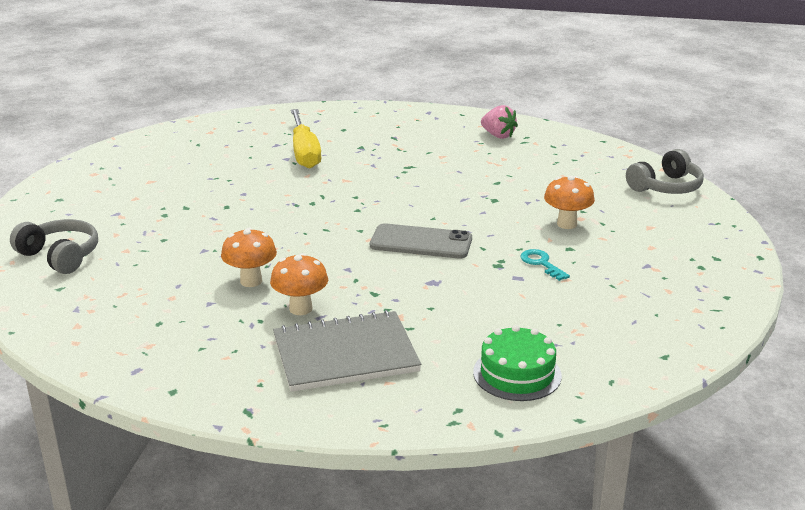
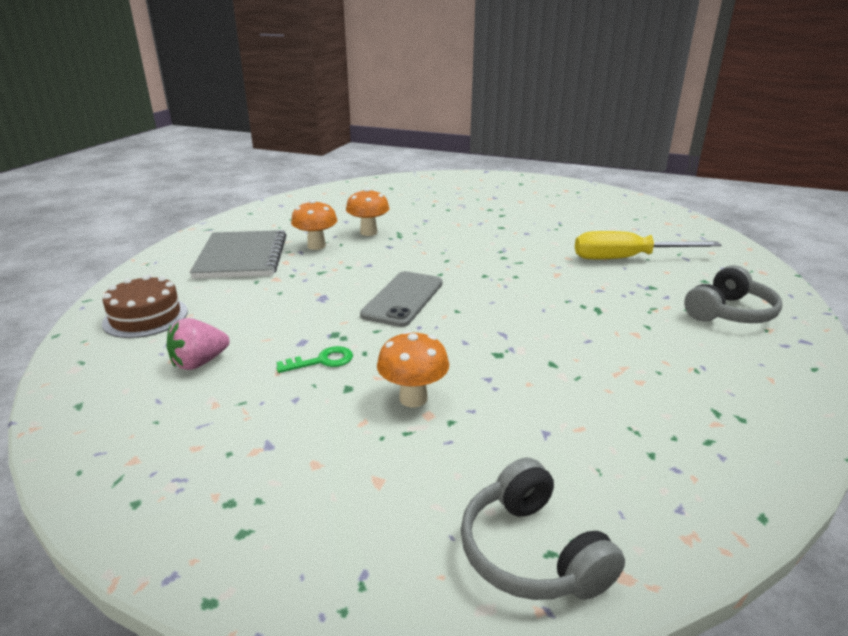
camera: 100 degrees right, 0 degrees up
(60, 256) = (433, 186): grey headphones -> grey headphones (729, 312)
(498, 135) = (733, 389): pink strawberry -> pink strawberry (199, 362)
(517, 374) = (145, 317): green cake -> brown cake
(541, 263) = (322, 361): turquoise key -> green key

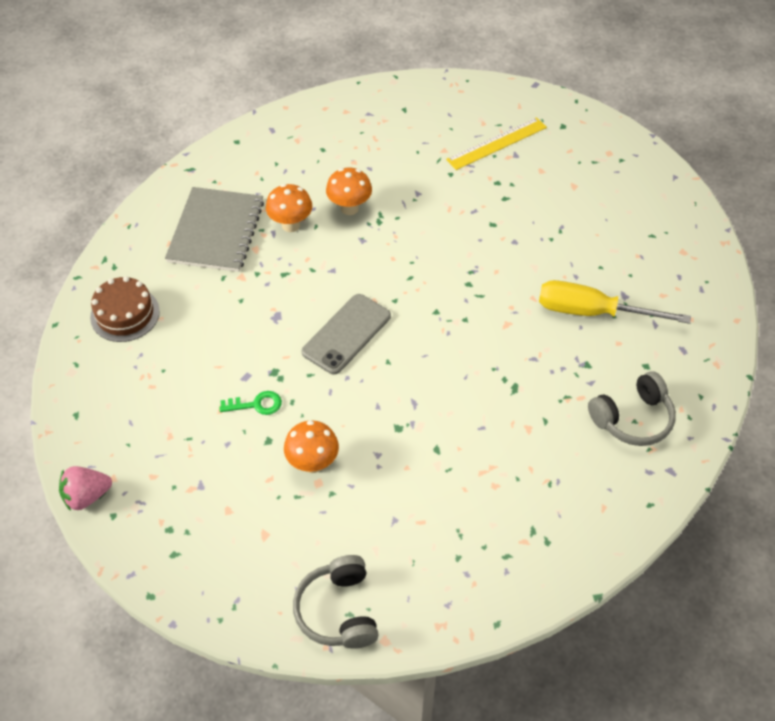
camera: 15 degrees right, 25 degrees up
(199, 362) = (163, 385): pink strawberry -> pink strawberry (87, 496)
(476, 194) = (497, 143): none -> yellow ruler

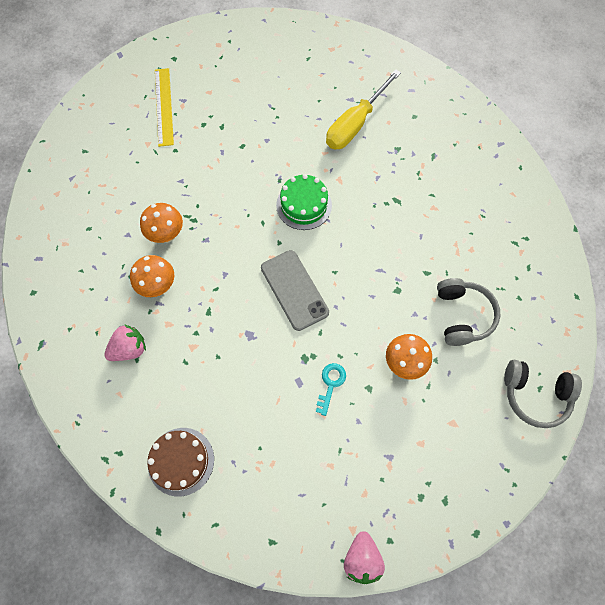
camera: 65 degrees left, 15 degrees up
(216, 231) = (129, 349): grey notebook -> pink strawberry
(256, 404) = (330, 384): green key -> turquoise key
(453, 304) = (304, 205): none -> green cake
(632, 418) = (452, 144): grey headphones -> grey headphones (462, 315)

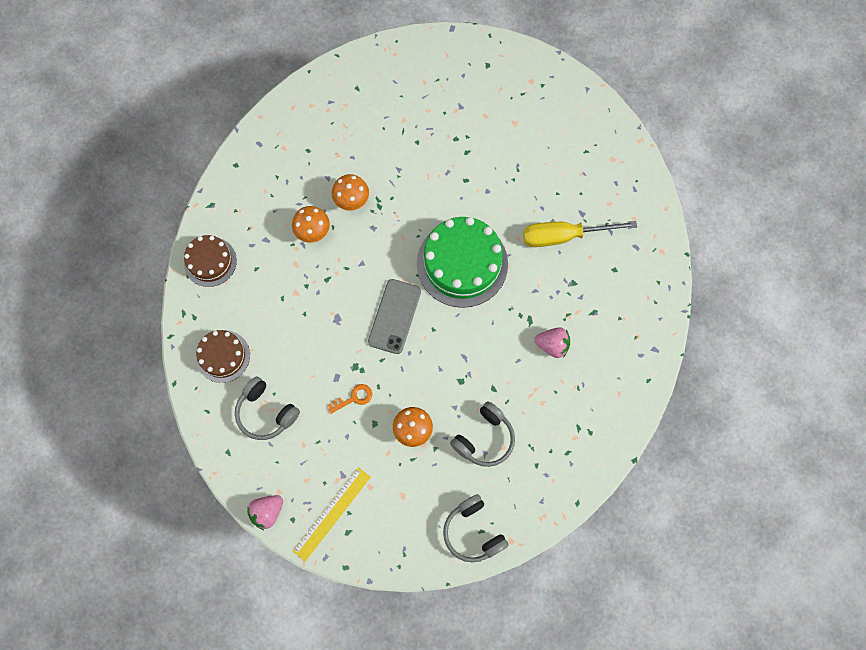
camera: 45 degrees right, 5 degrees up
(87, 391) = (210, 261): none -> brown cake
(129, 349) = (258, 258): pink strawberry -> pink strawberry (552, 345)
(164, 106) = (442, 100): yellow ruler -> yellow ruler (332, 513)
(270, 471) = (266, 412): none -> grey headphones
(304, 205) = (462, 263): green cake -> green cake, size x1.74
(330, 384) = (354, 398): turquoise key -> orange key

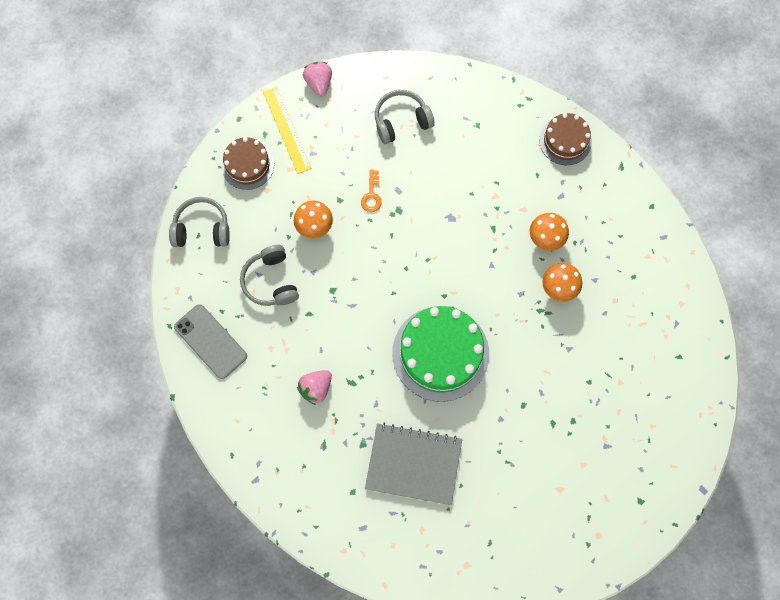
camera: 120 degrees right, 0 degrees up
(223, 356) = (471, 111): brown cake -> brown cake (247, 165)
(394, 316) = (424, 267): grey phone -> grey phone (210, 341)
(564, 236) = (413, 464): yellow screwdriver -> grey notebook

